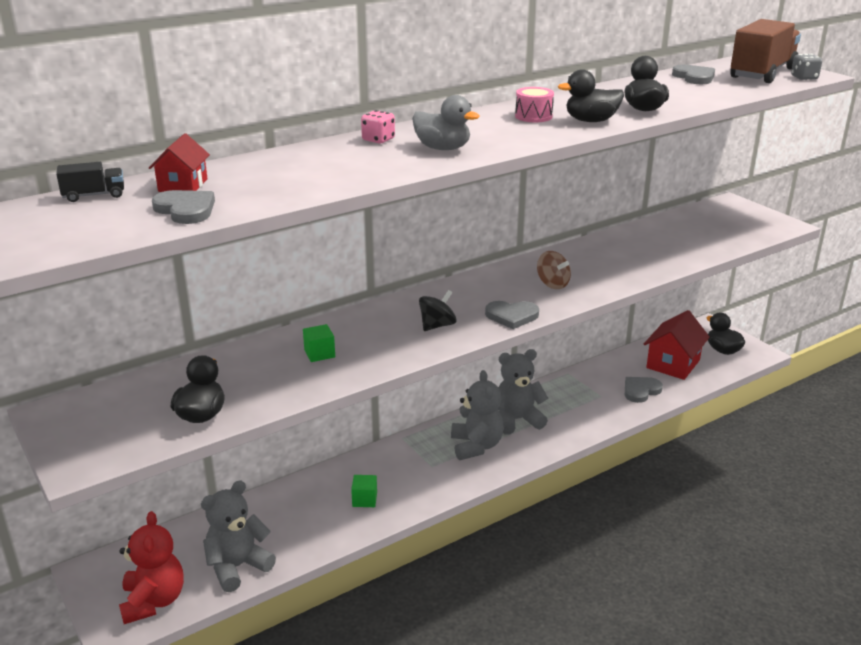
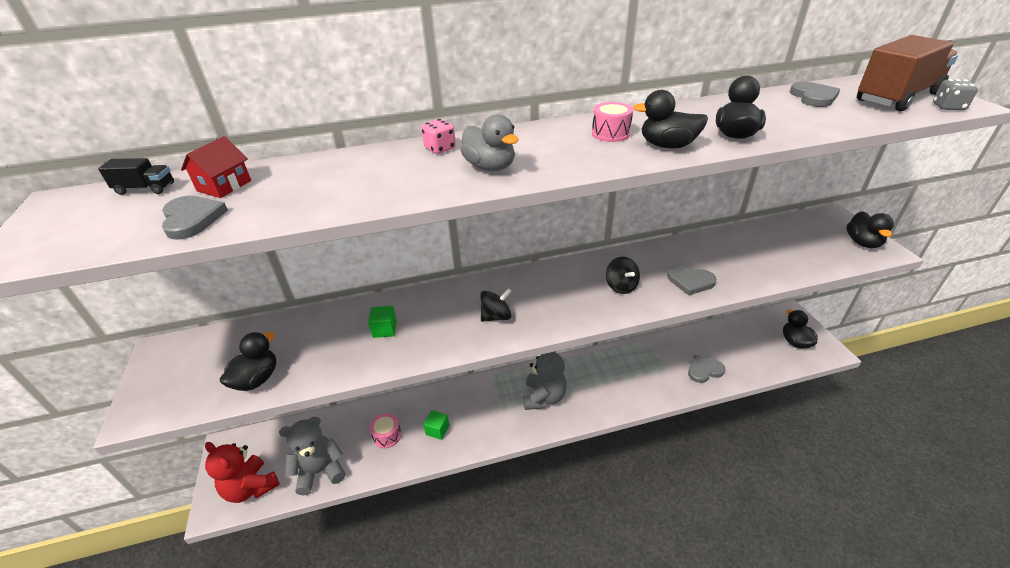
camera: 20 degrees right, 10 degrees up
(153, 601) = (251, 487): red teddy bear -> red teddy bear turned 120 degrees clockwise
(304, 517) = (387, 436): none -> pink drum
(512, 316) = (566, 318): grey heart -> grey heart (690, 281)
(516, 420) = (586, 378): grey teddy bear -> none
(552, 284) = (621, 286): brown spinning top -> black spinning top
(673, 364) = (743, 347): red house -> none
(764, 221) = (862, 243): none -> black duck

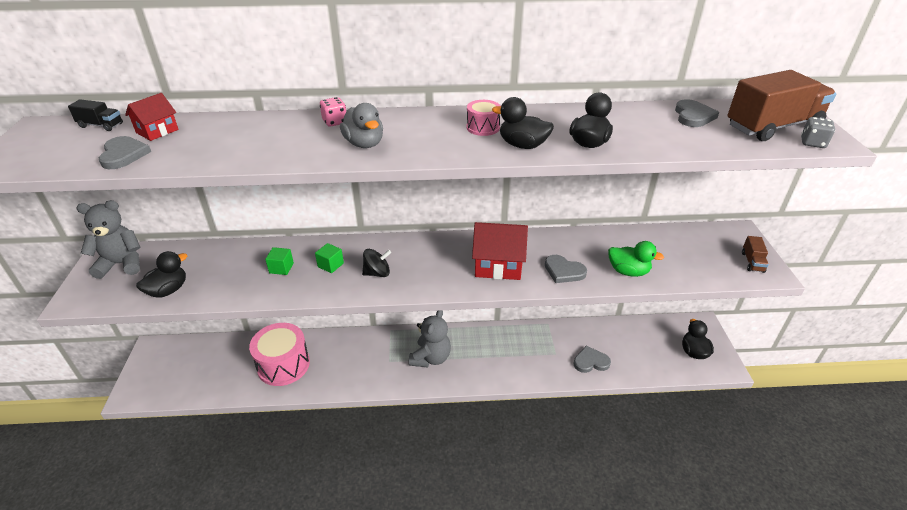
camera: 10 degrees right, 0 degrees up
(251, 487) = (162, 384): red teddy bear -> none
(320, 471) = (220, 383): grey teddy bear -> grey teddy bear (121, 264)
(387, 436) = (283, 365): pink drum -> pink drum, size x2.07
(437, 430) = (327, 368): green cube -> green cube (330, 265)
(621, 286) = (498, 265): black spinning top -> red house
(753, 271) = (628, 271): none -> green duck
(862, 243) = (752, 262): black duck -> brown truck

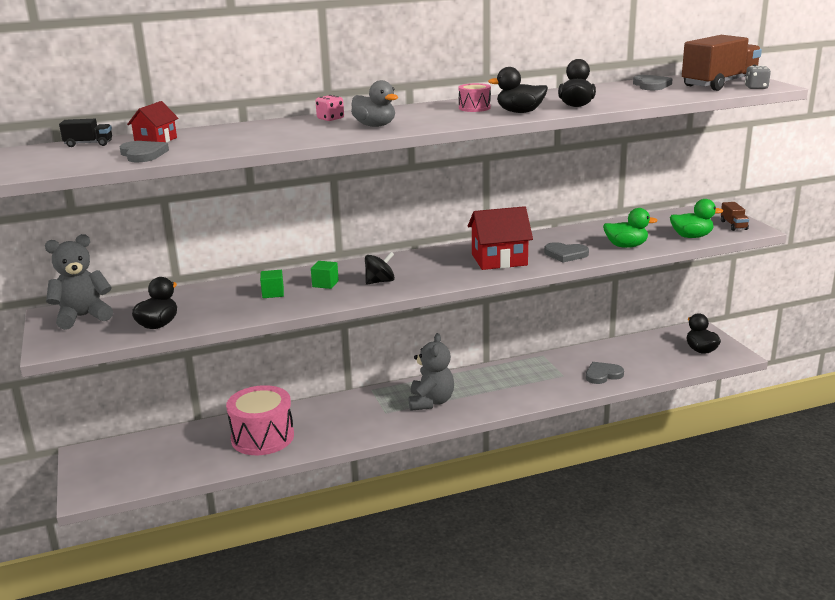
camera: 15 degrees left, 15 degrees down
(701, 271) = (691, 236): none -> green duck

